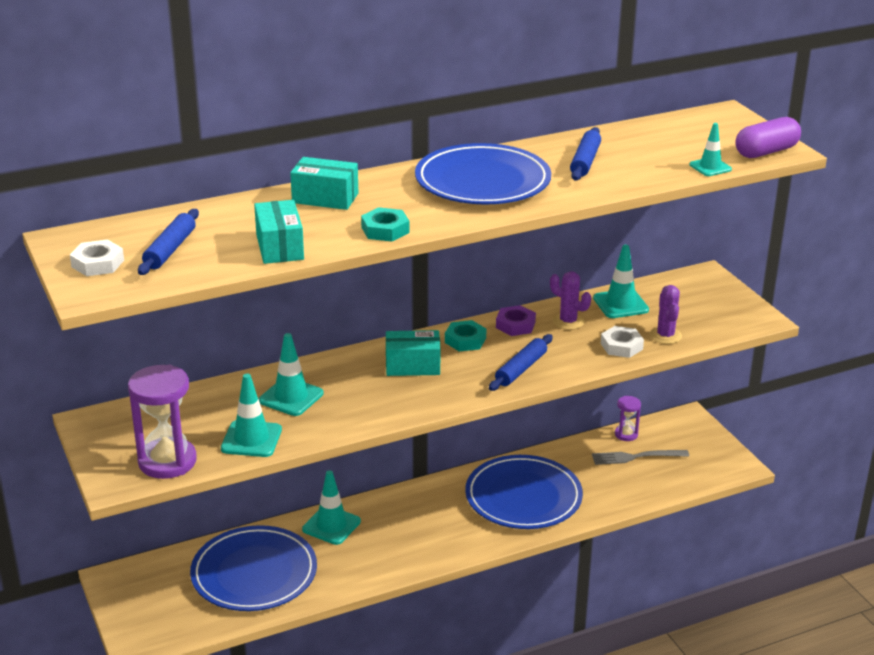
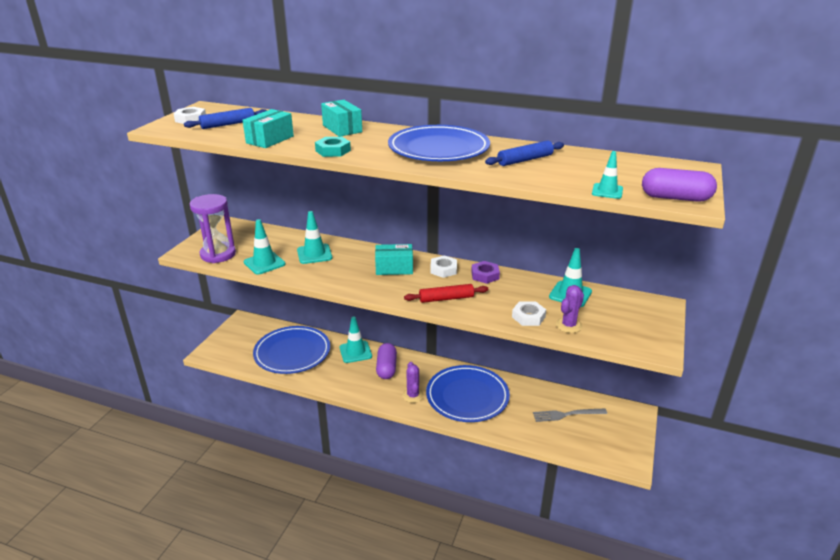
camera: 45 degrees right, 0 degrees up
(396, 521) = (386, 368): none -> purple capsule
(412, 366) = (394, 268): turquoise box -> turquoise box turned 45 degrees counterclockwise
(465, 340) = (443, 269): turquoise nut -> white nut
(521, 369) = (446, 298): blue rolling pin -> red rolling pin
(568, 321) = (519, 288): purple cactus -> purple cactus (413, 395)
(626, 434) = (579, 399): purple hourglass -> none
(635, 457) = (566, 415): grey fork -> grey fork turned 45 degrees counterclockwise

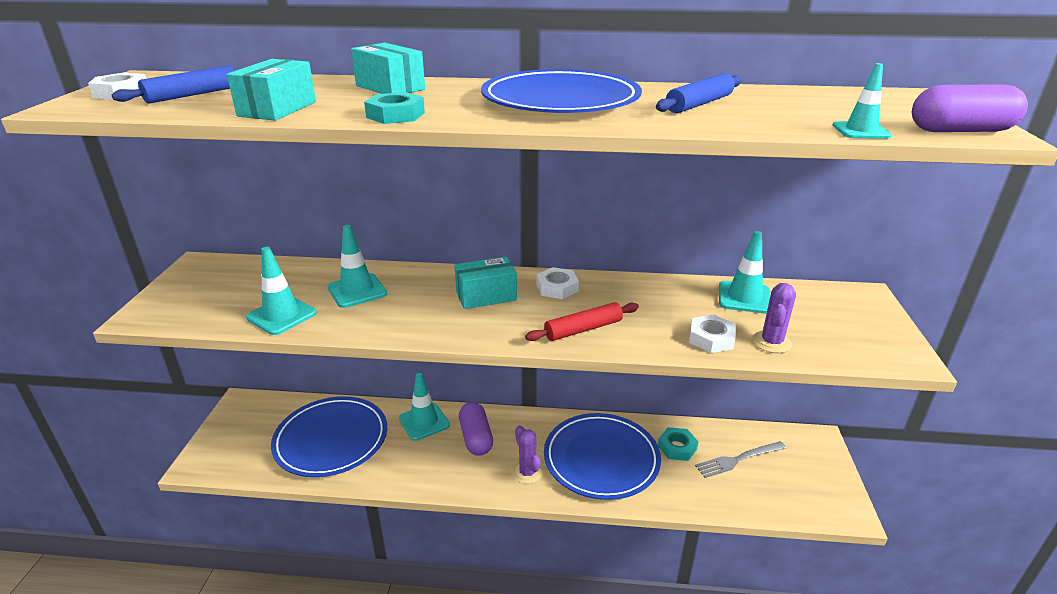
camera: 15 degrees left, 0 degrees up
(218, 254) = (199, 312): purple hourglass -> none
(485, 275) = (618, 287): purple nut -> none
(525, 399) = (677, 447): none -> turquoise nut

